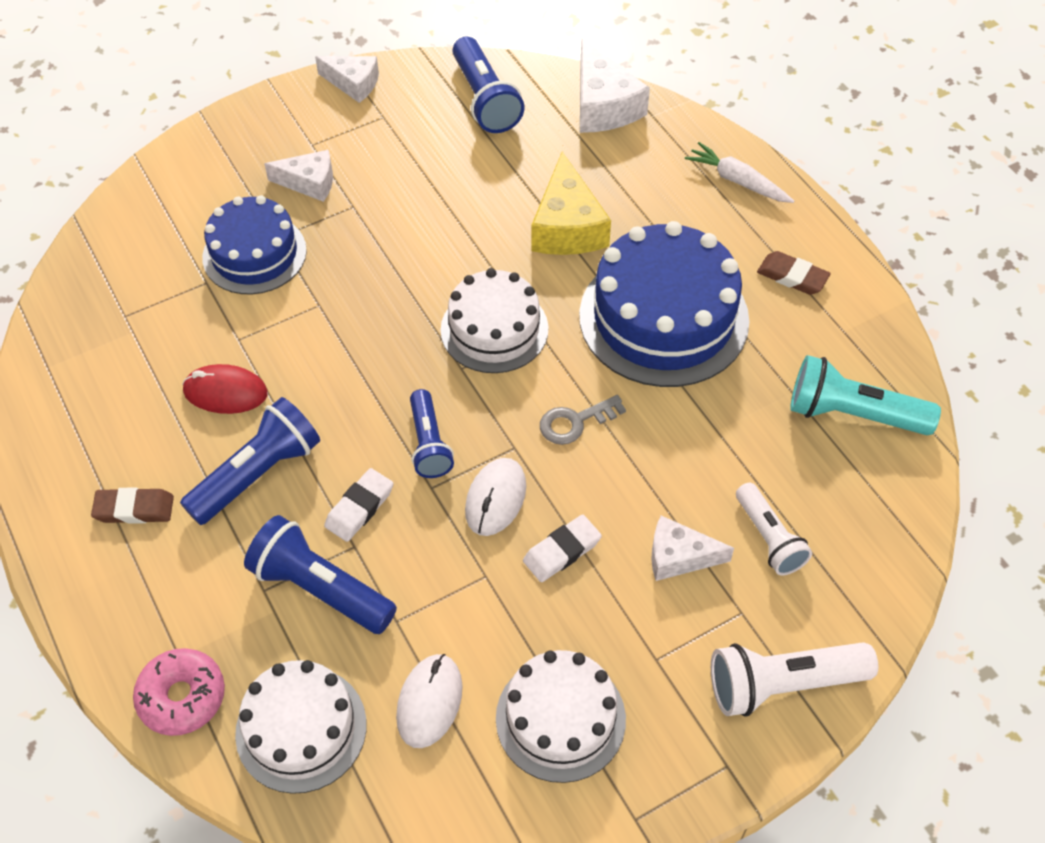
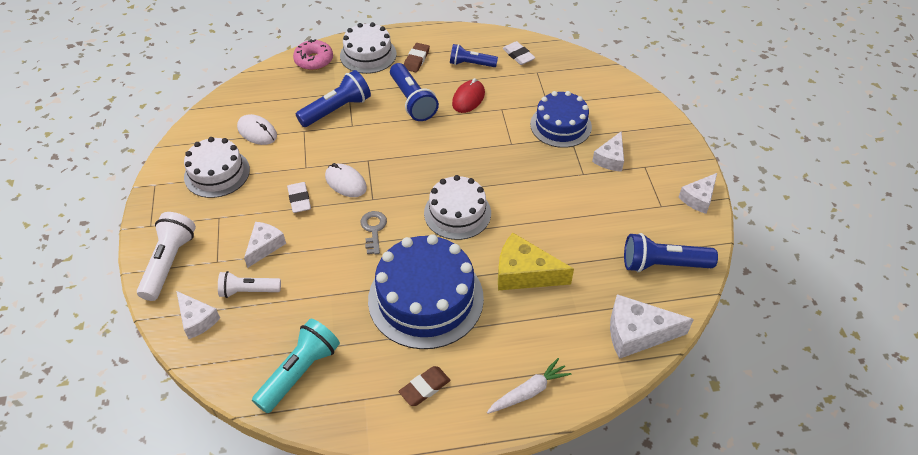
camera: 110 degrees right, 5 degrees down
(301, 729) = (275, 91): white cake -> white cake (368, 55)
(359, 508) = (372, 131): white eraser -> white eraser (518, 55)
(429, 444) = (394, 165): blue flashlight -> blue flashlight (471, 64)
(854, 582) = (197, 319): none -> white cheese

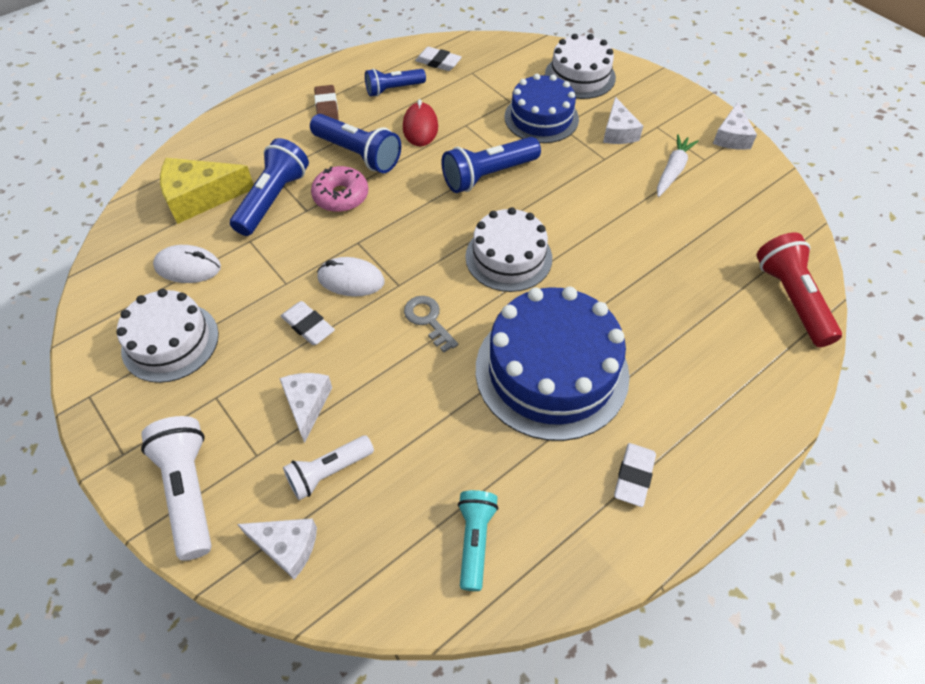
camera: 30 degrees left, 5 degrees up
(299, 372) = (475, 540): turquoise flashlight -> turquoise flashlight, size x0.66
(314, 60) = (199, 153): pink donut -> pink donut (341, 196)
(368, 55) = (263, 122): white cake -> white cake (580, 76)
(424, 388) = (634, 476): brown eraser -> white eraser
(524, 273) = (632, 290): yellow cheese -> yellow cheese (200, 197)
(528, 392) = (743, 418): white carrot -> white carrot (672, 171)
(637, 333) = (791, 299): white cheese -> red flashlight
(663, 264) = (755, 217): blue flashlight -> blue flashlight (488, 175)

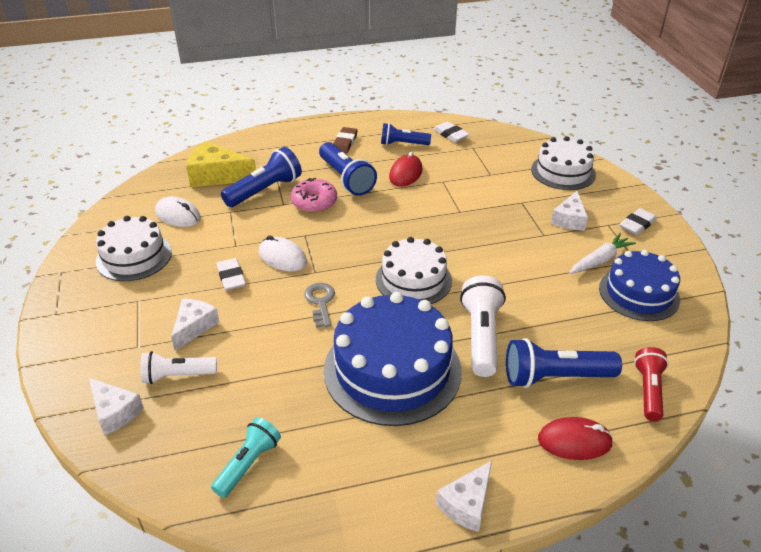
camera: 25 degrees right, 15 degrees down
(189, 491) = (79, 351): white flashlight -> white flashlight (481, 336)
(488, 175) = (437, 220): blue flashlight -> blue flashlight (555, 377)
(541, 118) = (509, 192): blue cake -> blue cake (639, 293)
(634, 476) = (408, 470): white eraser -> white eraser (637, 224)
(731, 137) = (674, 250): white cheese -> white cheese (467, 504)
(760, 379) = (574, 441): none -> red mouse
(791, 299) = (648, 390): red flashlight -> red flashlight, size x0.66

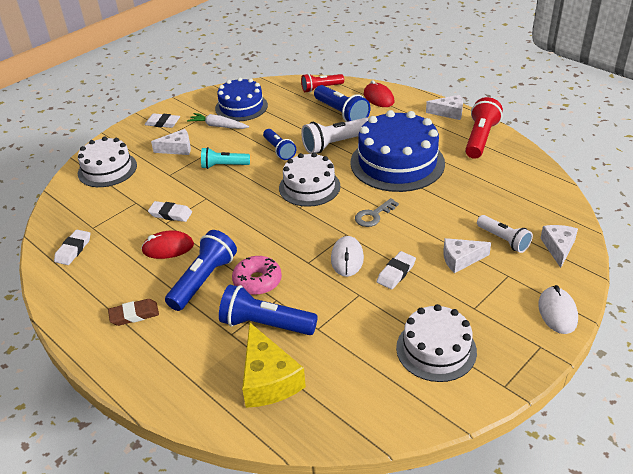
camera: 120 degrees left, 0 degrees up
(178, 215) = (356, 362): white mouse -> white mouse (557, 312)
(248, 464) = (515, 179): turquoise flashlight -> turquoise flashlight (224, 166)
(367, 493) = (480, 138): none -> red flashlight
(403, 144) = (111, 273): blue flashlight -> blue flashlight (279, 150)
(453, 186) = (170, 214): none -> white eraser

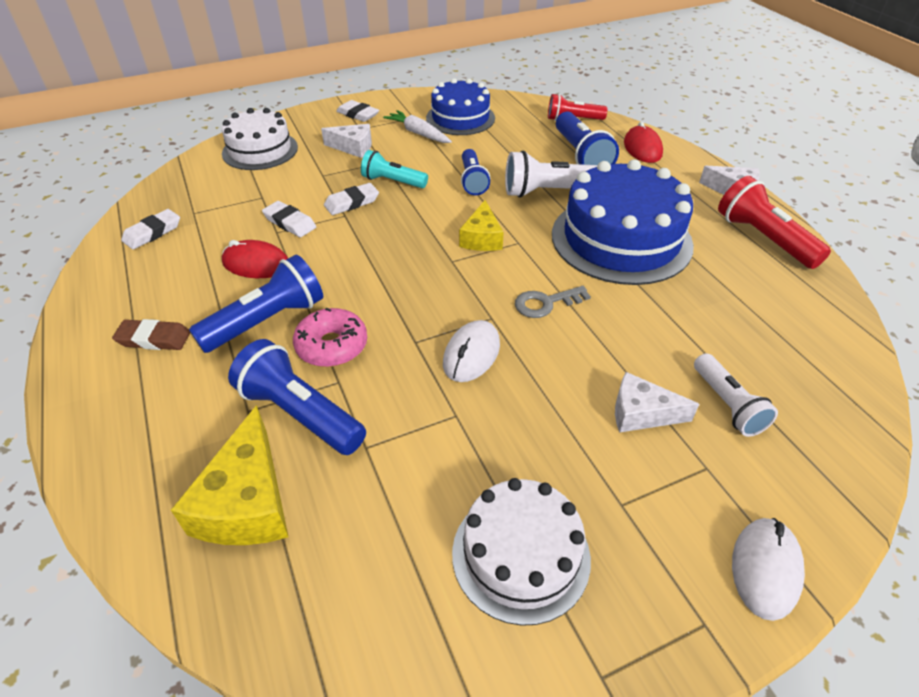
camera: 20 degrees right, 5 degrees up
(309, 187) = (482, 238): white cake -> yellow cheese
(396, 273) = (529, 400): white eraser -> white eraser (352, 202)
(480, 138) = (763, 238): red flashlight -> red flashlight turned 75 degrees counterclockwise
(558, 248) = (817, 449): white cheese -> none

